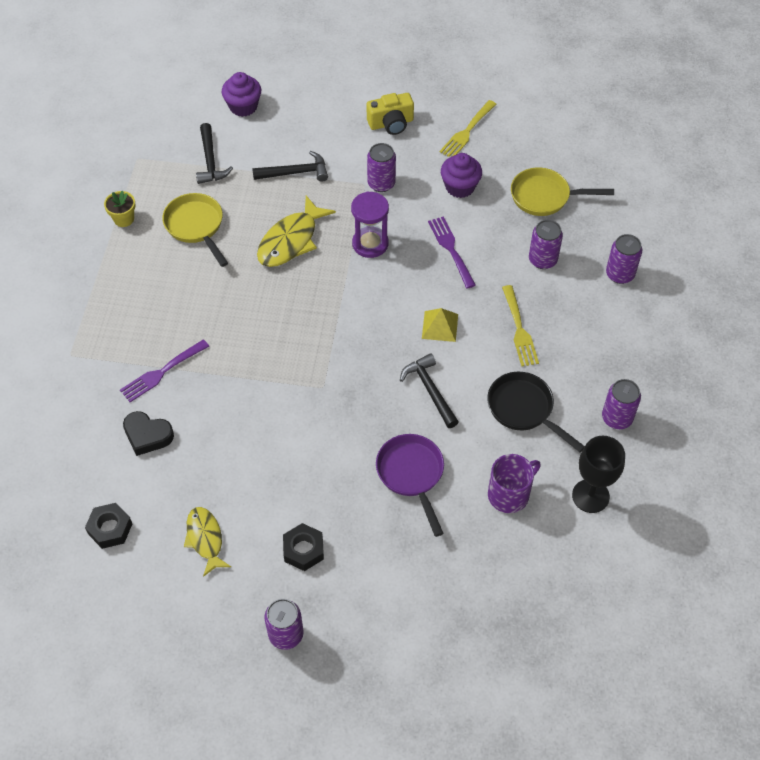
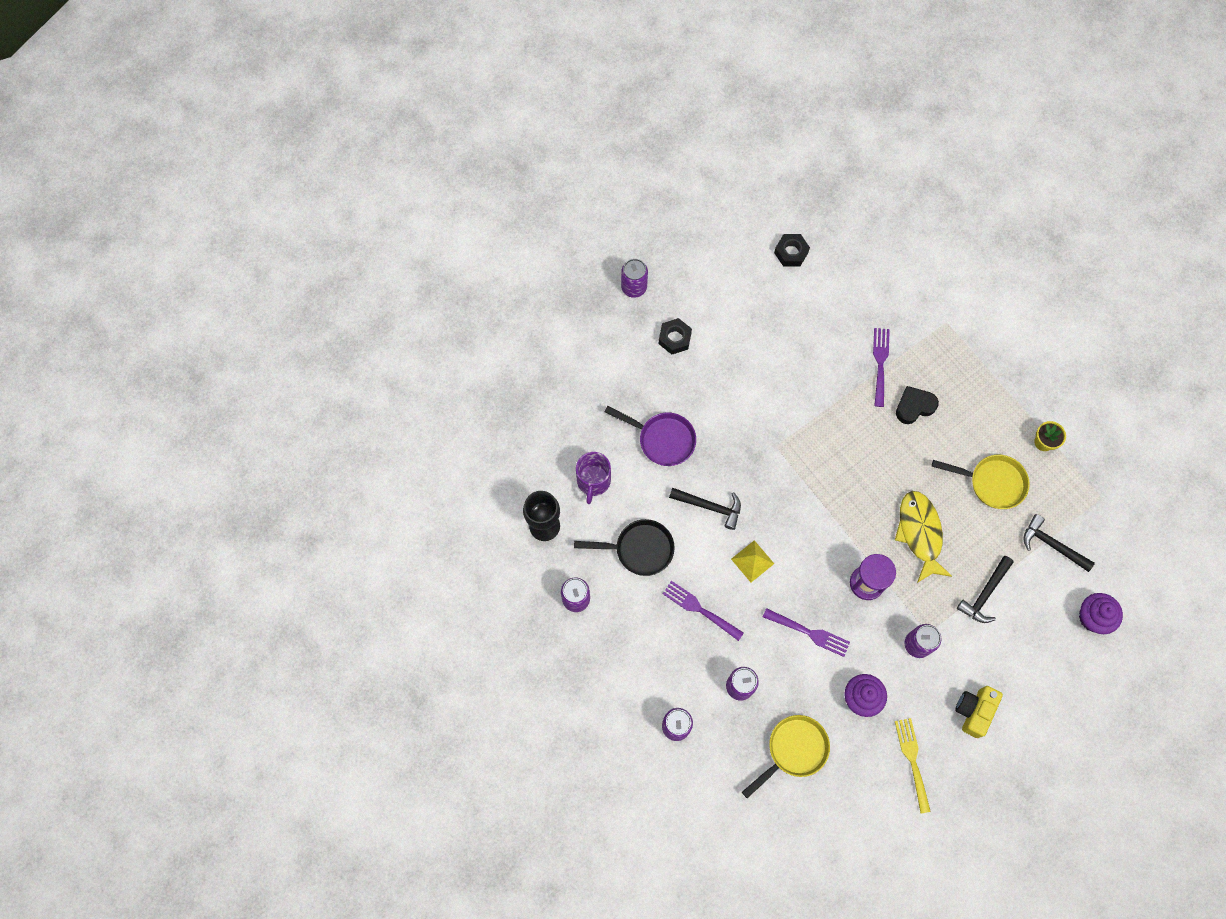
camera: 135 degrees right, 15 degrees up
(147, 435) = (838, 319): black heart -> black heart (914, 406)
(205, 539) = (734, 294): yellow fish -> none
(519, 329) = (699, 609): yellow fork -> purple fork

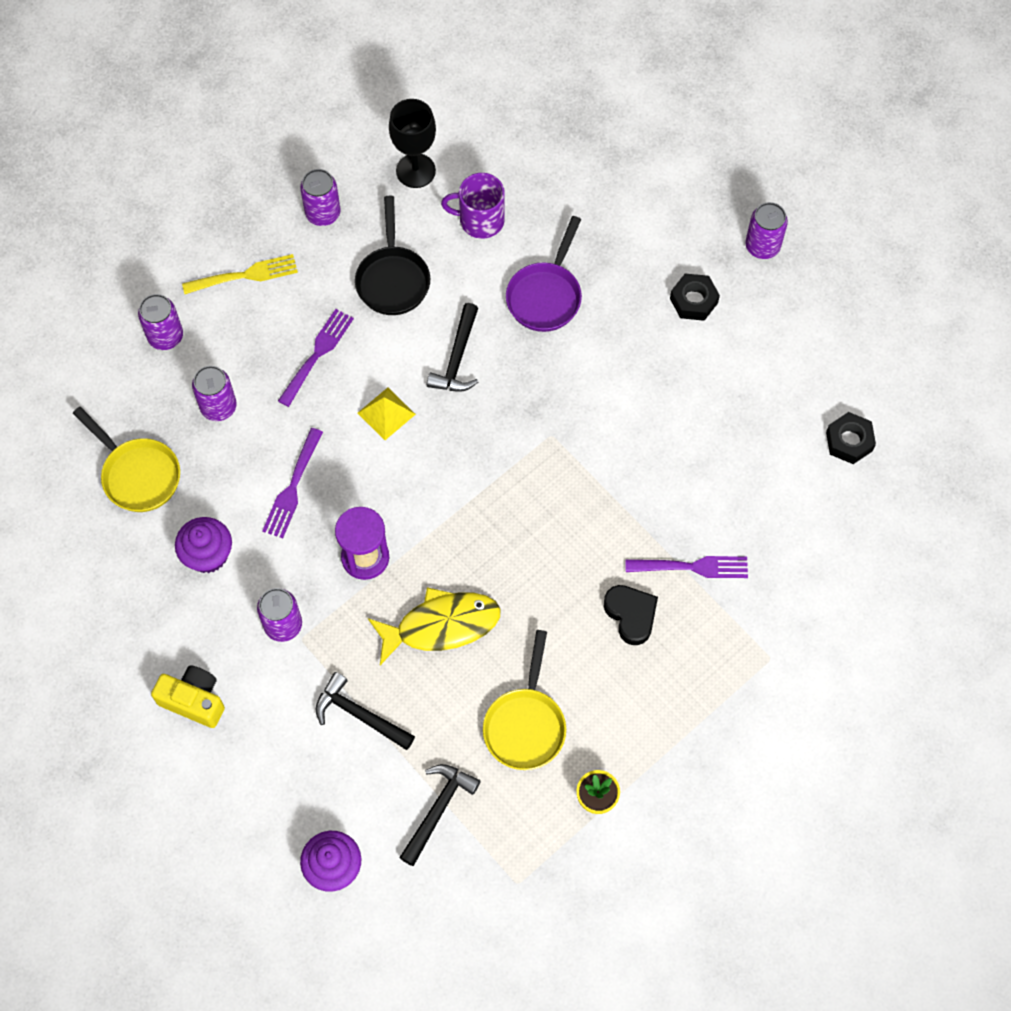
camera: 85 degrees right, 5 degrees down
(912, 760) = (126, 621): yellow fork -> yellow fork (245, 275)

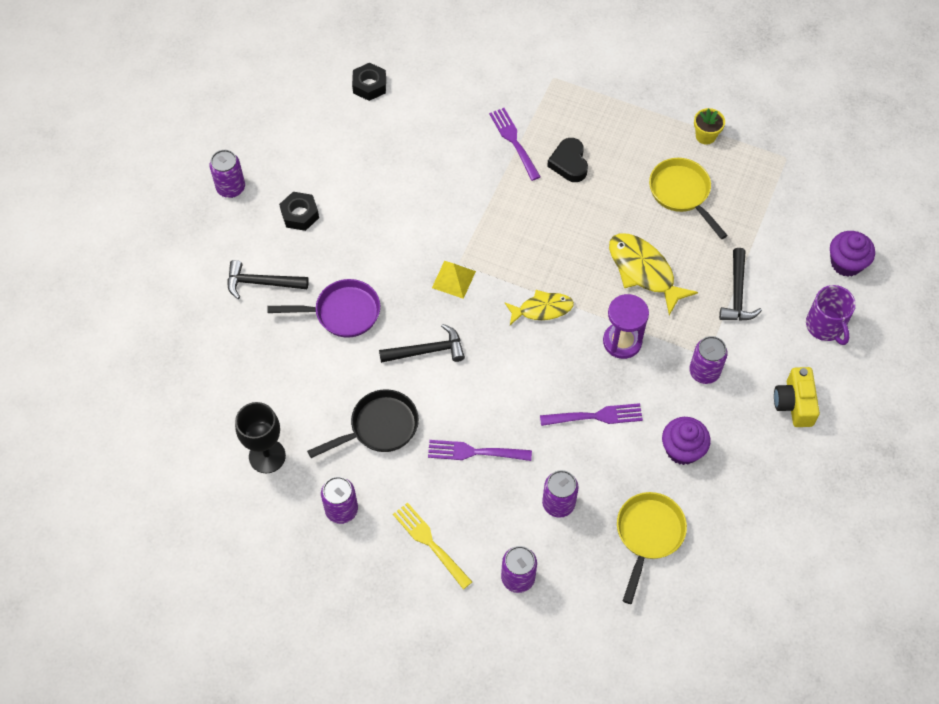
camera: 115 degrees left, 5 degrees down
(386, 413) = (499, 379): yellow pyramid -> yellow pyramid (453, 279)
(438, 809) = (769, 220): black hammer -> black hammer (262, 283)
(448, 494) = (542, 309): none -> yellow fish
(480, 220) = (294, 387): purple mug -> purple mug (825, 326)
(525, 725) = (682, 193): yellow pan -> yellow pan turned 105 degrees counterclockwise
(631, 615) = (569, 163): black heart -> black heart turned 45 degrees counterclockwise

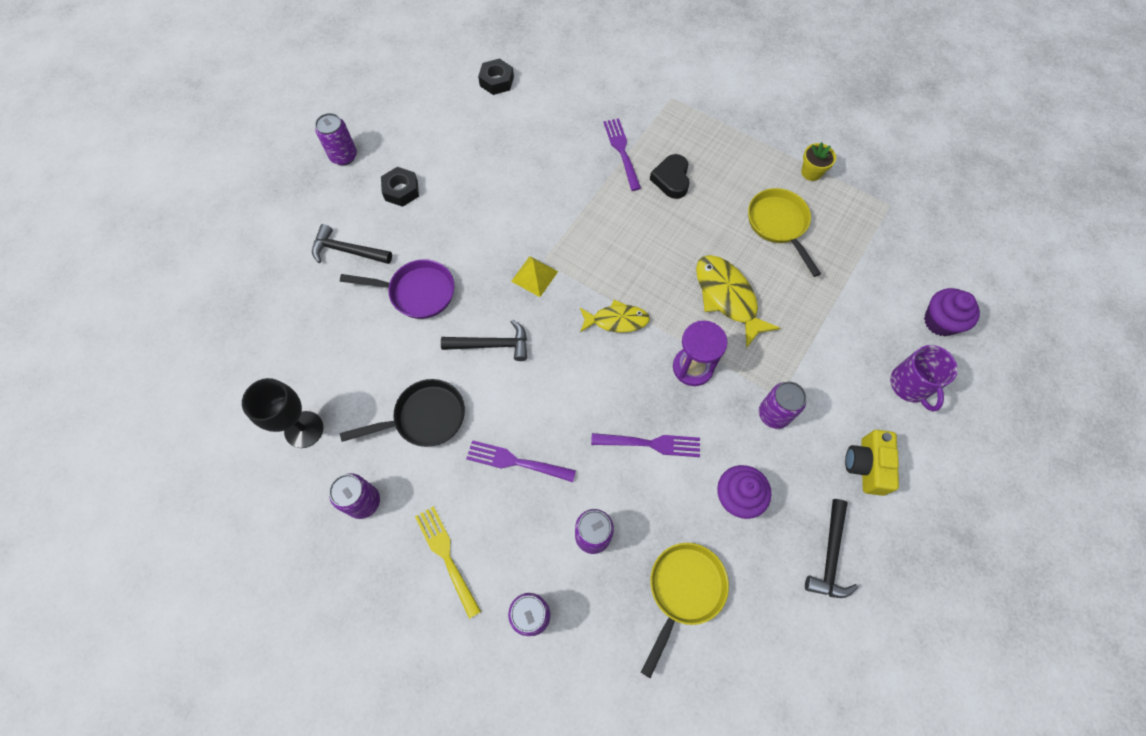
camera: 10 degrees right, 5 degrees up
(737, 293) = (821, 335): black hammer -> black hammer (830, 556)

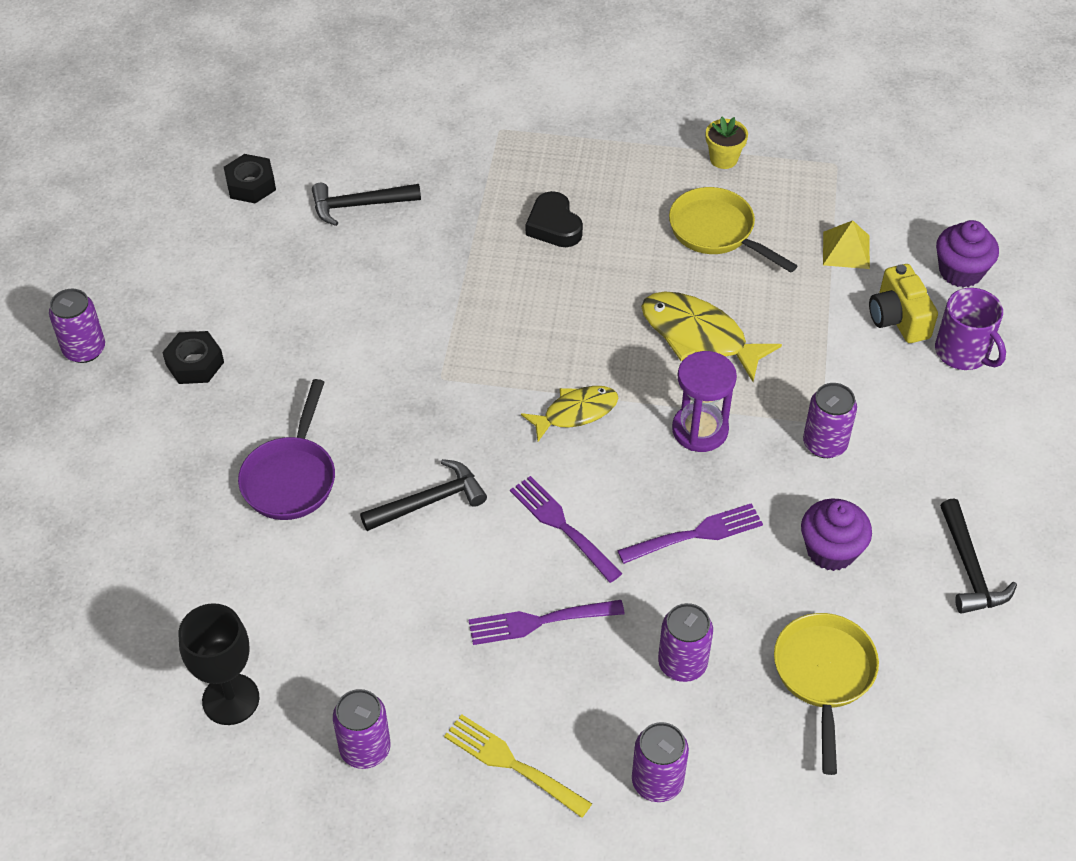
camera: 25 degrees left, 15 degrees down
(347, 251) = (162, 464): black hammer -> black hammer (359, 205)
(417, 292) = (291, 478): purple pan -> purple pan turned 120 degrees clockwise
(424, 418) = (389, 620): black pan -> none
(534, 276) = (439, 401): yellow pyramid -> yellow pyramid (846, 250)
(622, 151) = (470, 214): purple fork -> purple fork (562, 526)
(866, 466) = (959, 457): yellow camera -> yellow camera (898, 318)

